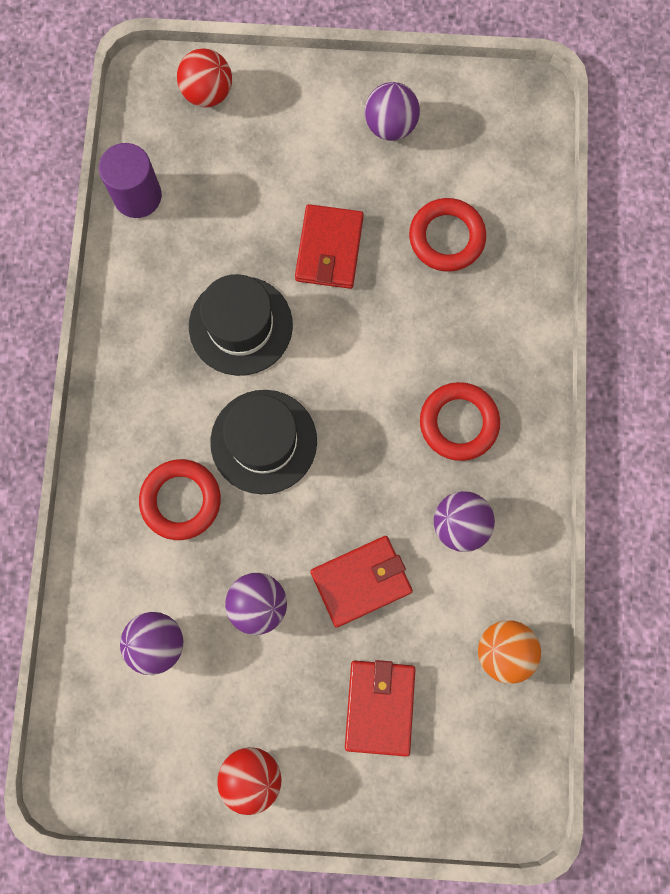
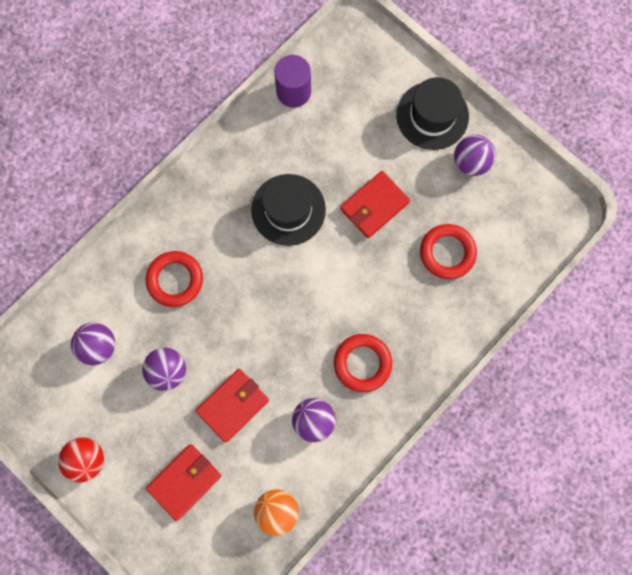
camera: 40 degrees right, 0 degrees up
(208, 93) = (382, 63): red ball -> none
(263, 441) = (246, 284): black hat -> black hat (432, 116)
(361, 581) = (233, 405): red wallet -> red wallet turned 60 degrees counterclockwise

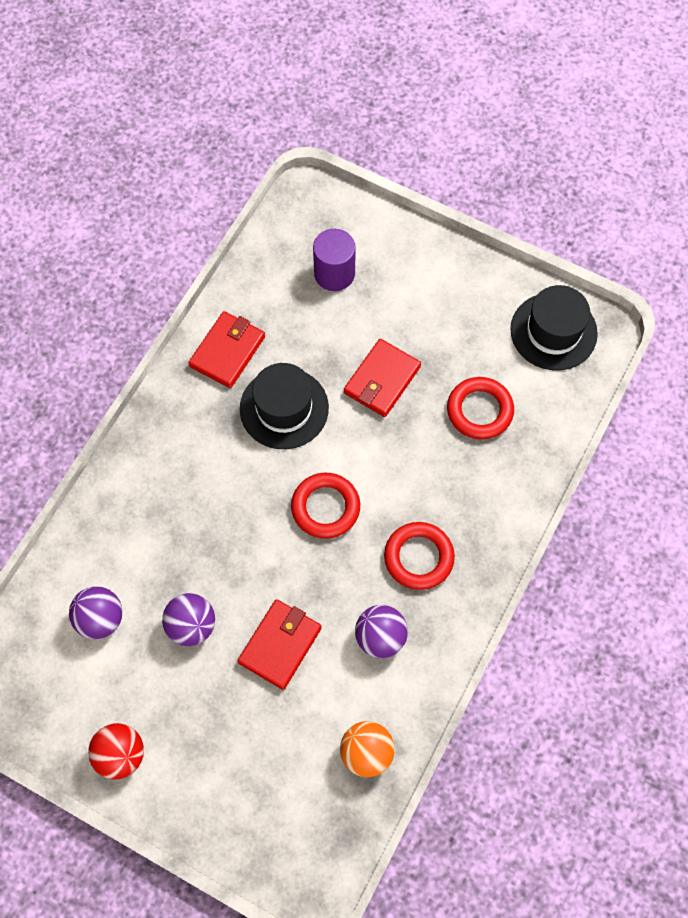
camera: 15 degrees left, 10 degrees down
(175, 280) = (172, 519): red ring -> red ring (325, 507)
(184, 481) = (246, 749): red wallet -> red wallet (227, 351)
(293, 91) = (254, 278): purple cylinder -> purple cylinder (334, 273)
(432, 116) = (419, 267): black hat -> black hat (553, 331)
(470, 162) = (476, 307): purple ball -> none

